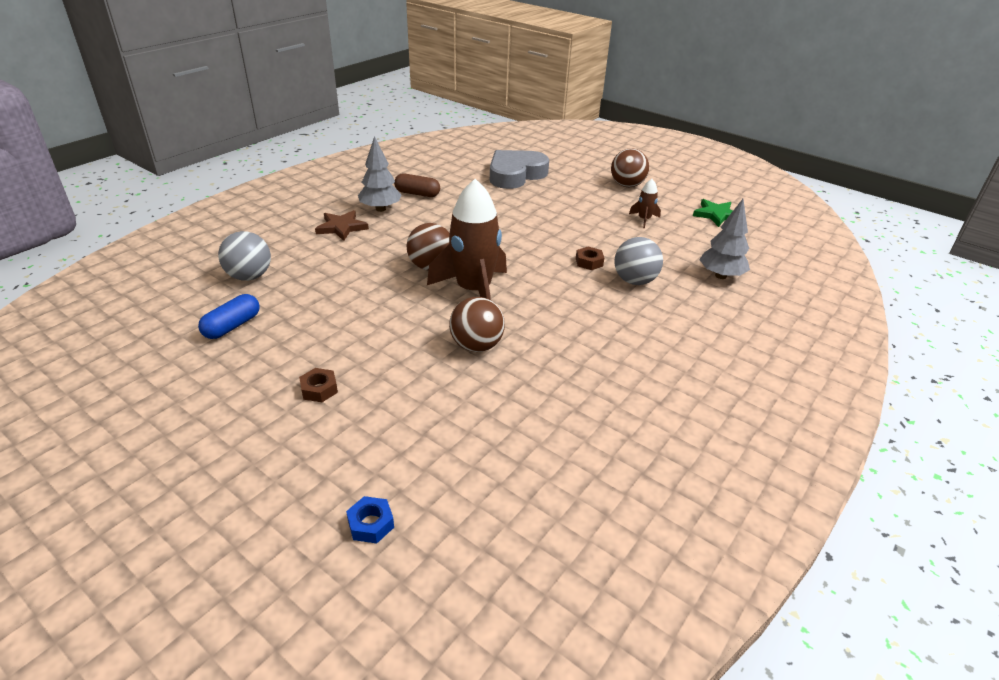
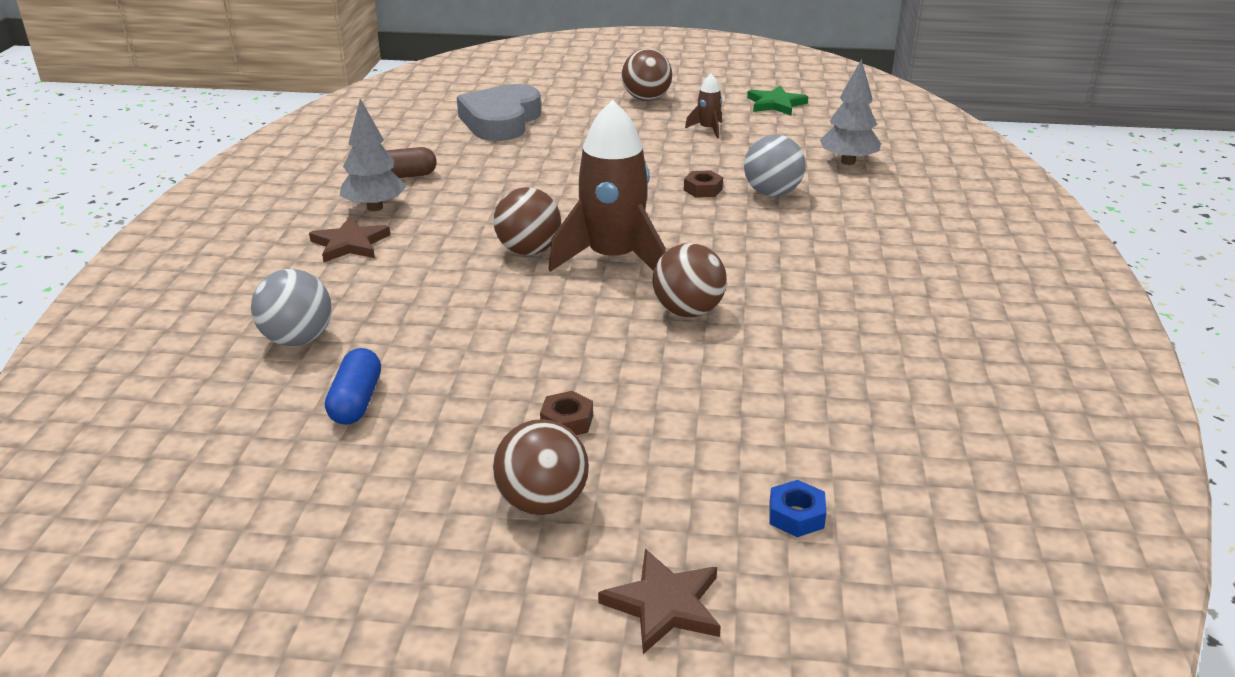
camera: 30 degrees left, 5 degrees down
(225, 541) = (664, 605): none -> brown star
(244, 436) = (542, 503): none -> brown ball

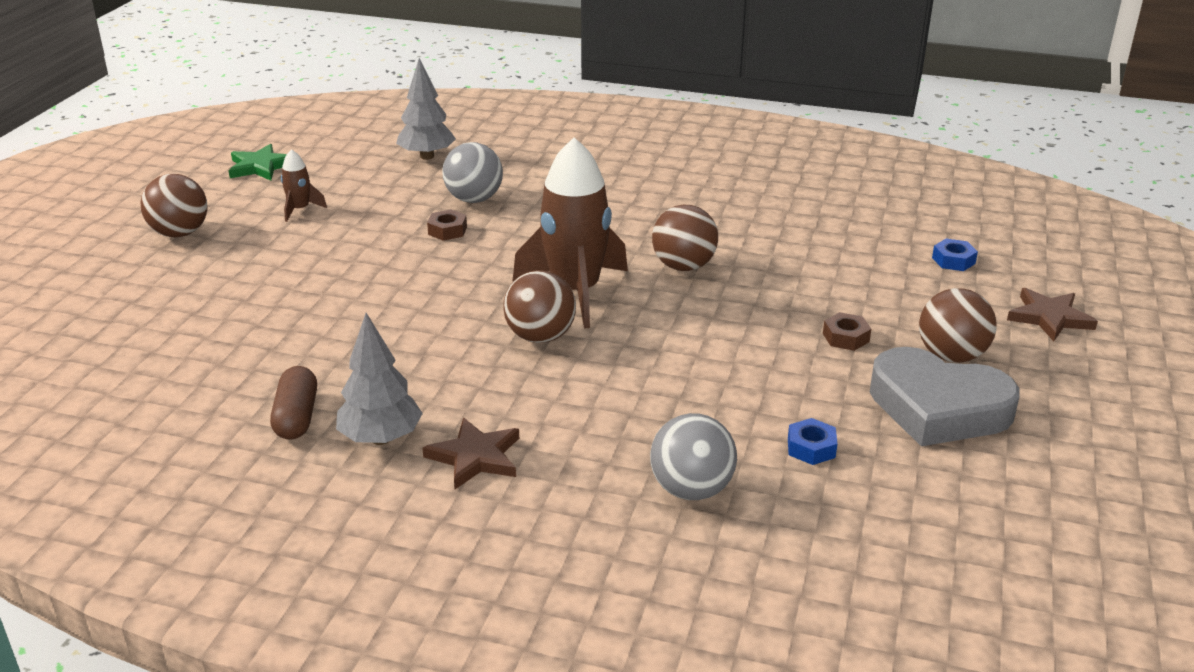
camera: 80 degrees left, 0 degrees up
(356, 401) = (811, 448): blue capsule -> blue nut
(501, 121) = (167, 335): grey heart -> grey heart (938, 408)

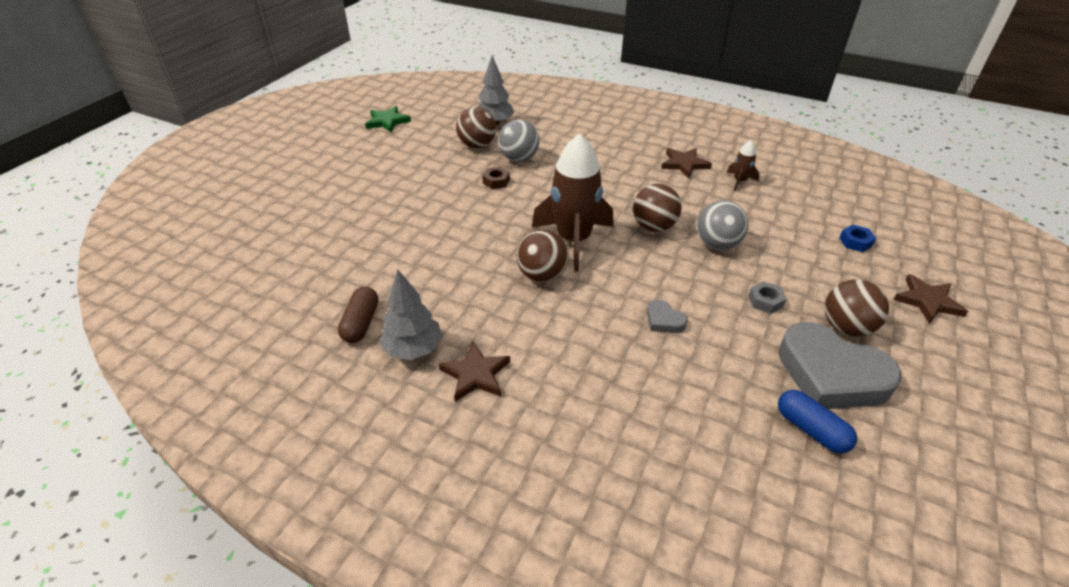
camera: 10 degrees right, 10 degrees up
(180, 233) = (324, 167): brown ball -> brown ball (477, 145)
(300, 209) = (404, 156): brown rocket -> brown rocket (739, 181)
(691, 490) = (628, 426): grey ball -> grey ball (717, 244)
(712, 188) = (684, 164): none -> brown star
(716, 372) = (664, 320): none -> grey heart
(811, 448) = (726, 399): blue nut -> none
(845, 337) = (765, 301): brown nut -> grey nut
(920, 466) = (811, 429): none -> blue capsule

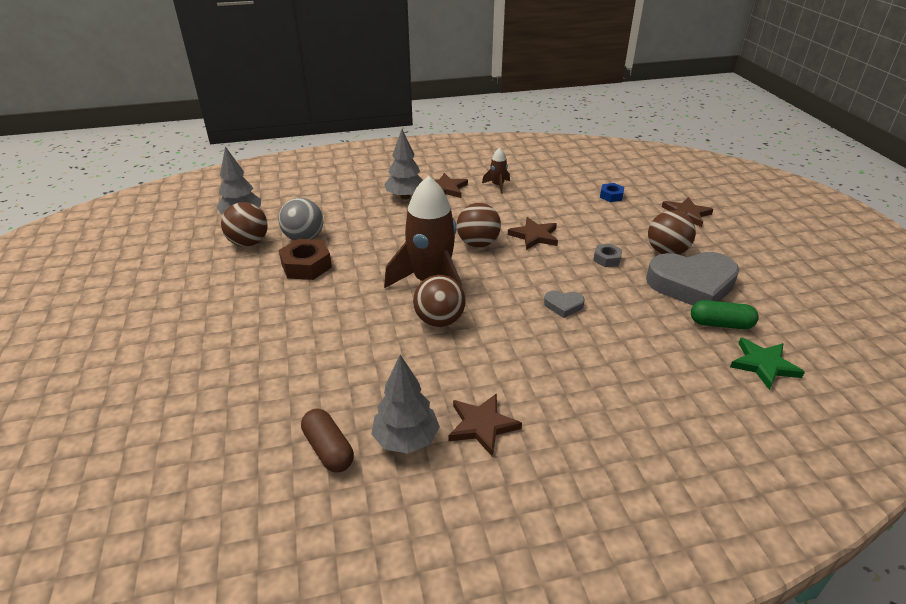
camera: 40 degrees left, 5 degrees down
(387, 121) = (118, 259): green star -> green star (763, 365)
(496, 181) = (306, 266): brown nut -> brown nut, size x1.73
(639, 157) = (405, 197): none -> grey tree
(717, 244) = (534, 236): grey ball -> brown star
(811, 429) = (720, 324): blue capsule -> green capsule

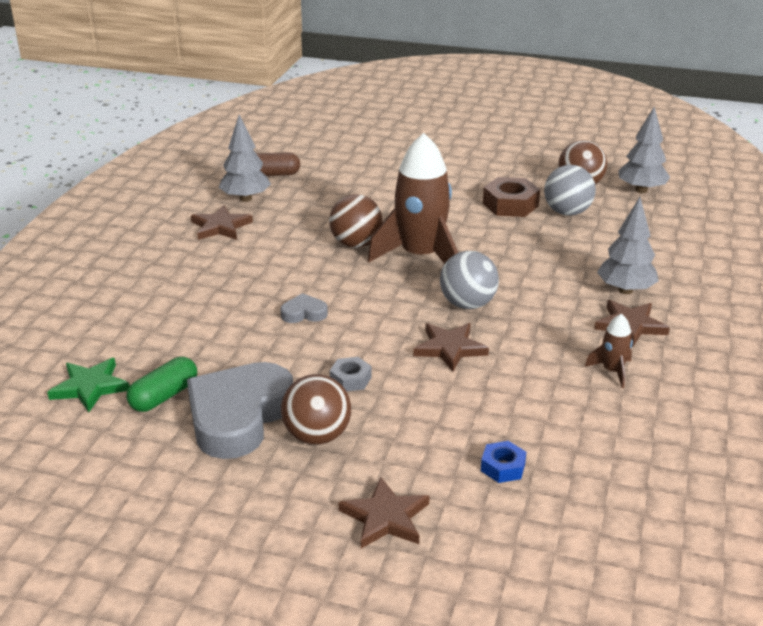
camera: 120 degrees right, 5 degrees down
(478, 243) = (467, 304): brown ball -> grey ball
(563, 306) = (304, 313): grey heart -> grey heart turned 45 degrees clockwise

